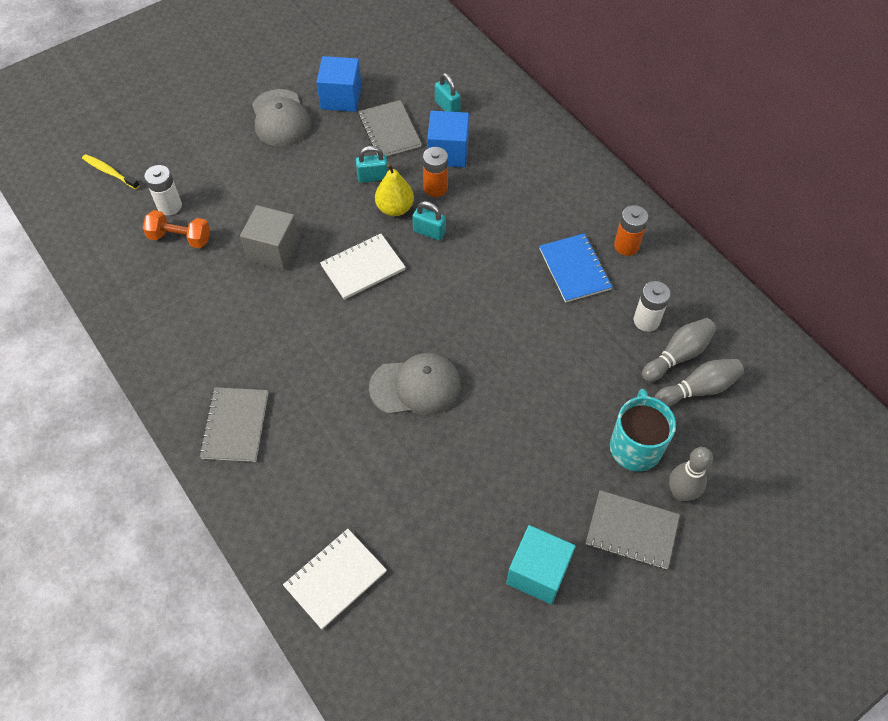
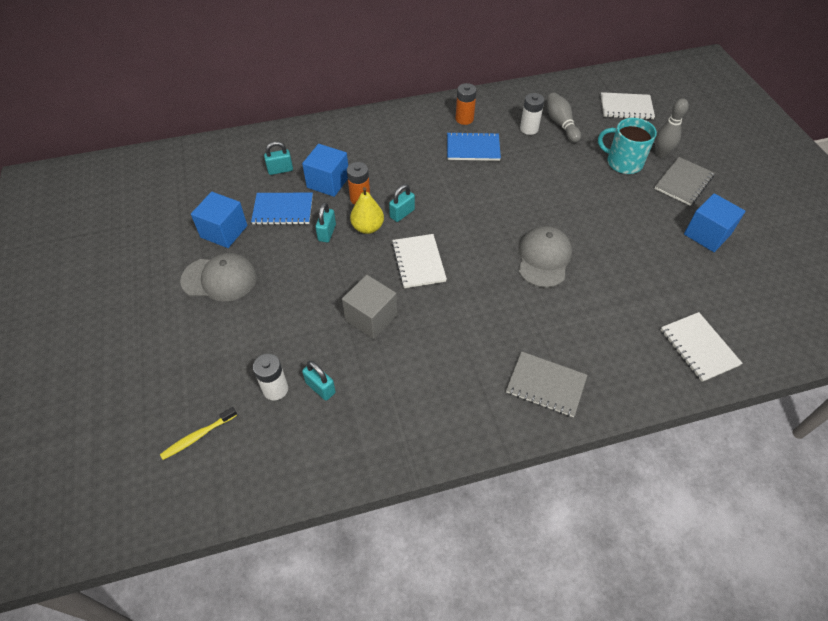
camera: 70 degrees left, 5 degrees down
(180, 238) = (320, 388): orange dumbbell -> turquoise padlock
(389, 130) = (283, 210): grey notebook -> blue notebook
(538, 572) = (707, 234): turquoise cube -> blue cube
(698, 389) = (588, 123): grey bowling pin -> none
(764, 431) = (626, 107): none -> white notebook

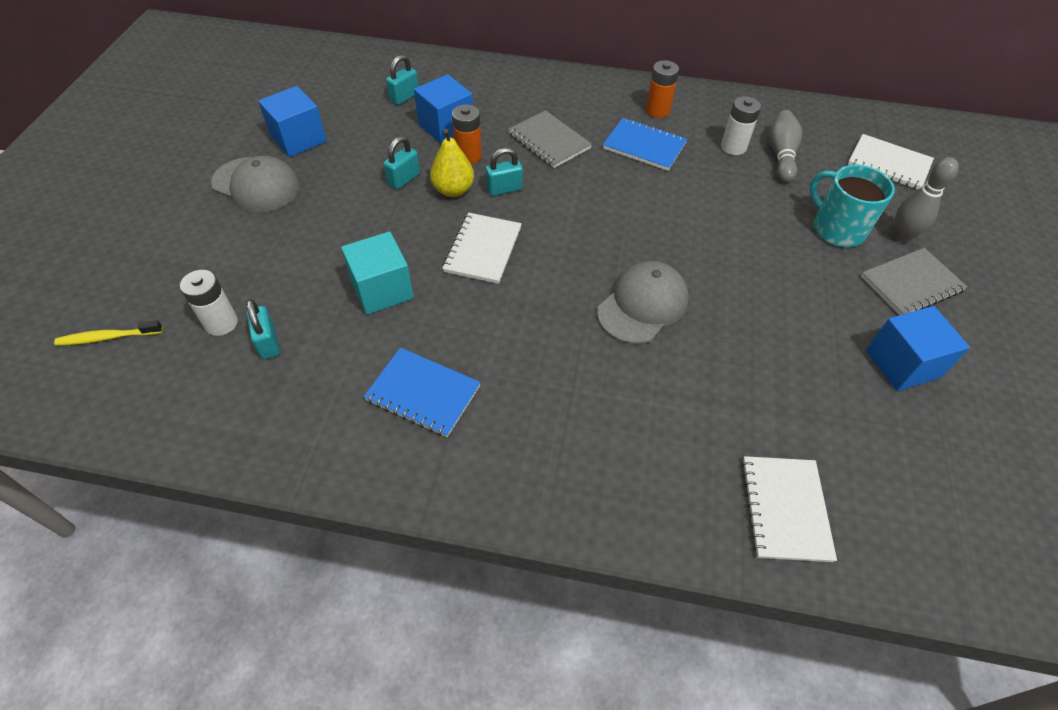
camera: 25 degrees right, 0 degrees up
(280, 170) = (404, 97): turquoise padlock -> turquoise padlock turned 60 degrees counterclockwise
(283, 210) = (375, 139): blue notebook -> blue notebook (423, 393)
(371, 317) = (382, 289): grey cube -> turquoise cube
(546, 385) = (533, 460): grey notebook -> grey notebook (549, 141)

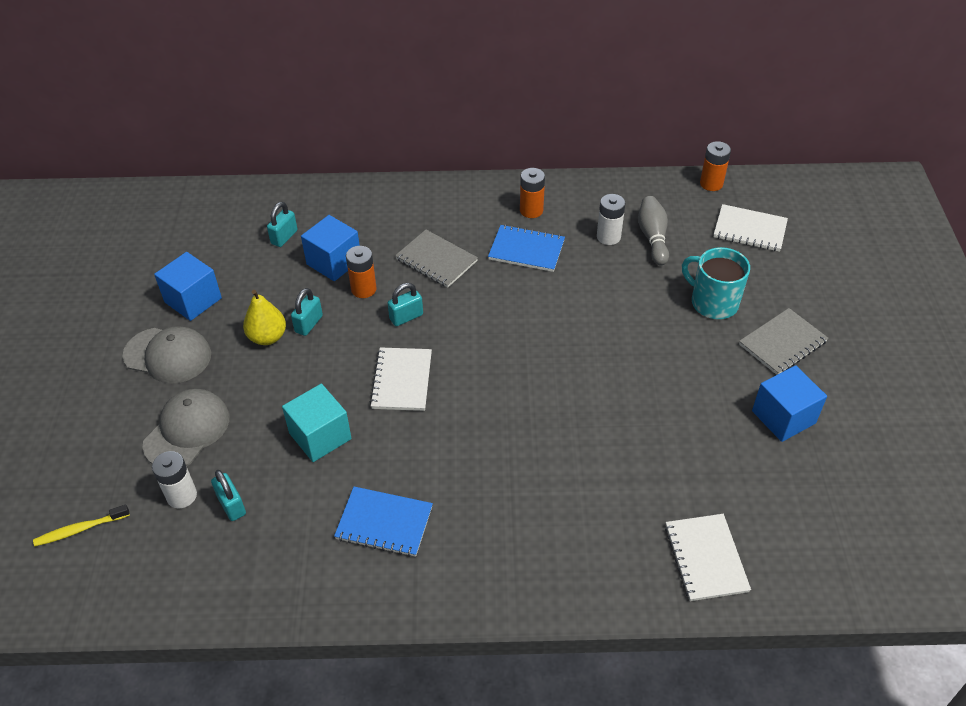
camera: 10 degrees left, 5 degrees down
(453, 190) = (358, 326): yellow pear -> yellow pear (267, 337)
(642, 305) = (556, 406): grey cap -> grey cap (187, 430)
(852, 114) = (711, 184): none -> orange battery
(901, 236) = (769, 300): grey bowling pin -> none

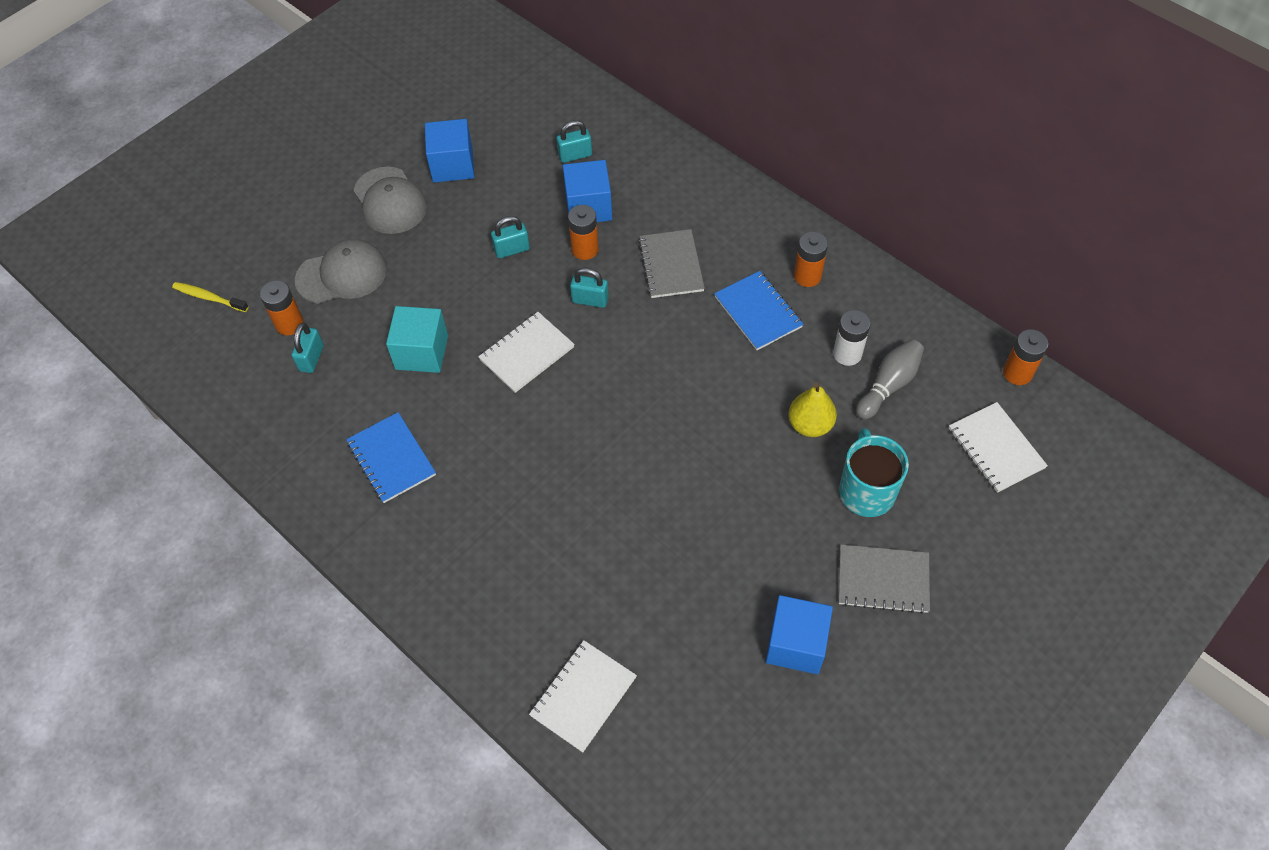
camera: 45 degrees right, 10 degrees up
(181, 496) = (289, 324): white battery -> orange battery
(267, 337) = (471, 238): yellow pear -> yellow pear (810, 425)

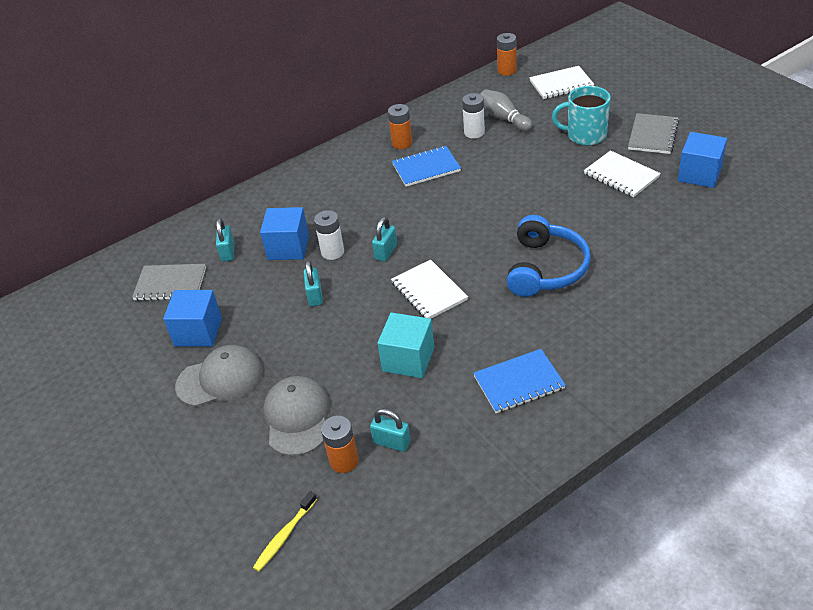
camera: 75 degrees left, 15 degrees down
(576, 467) = (546, 268): none -> blue headphones
(583, 696) = (744, 275): white notebook -> white notebook (621, 175)
(585, 249) = (332, 252): orange battery -> white battery
(671, 265) = (367, 206): grey notebook -> grey notebook (170, 284)
(810, 425) = (529, 153): yellow pear -> none

